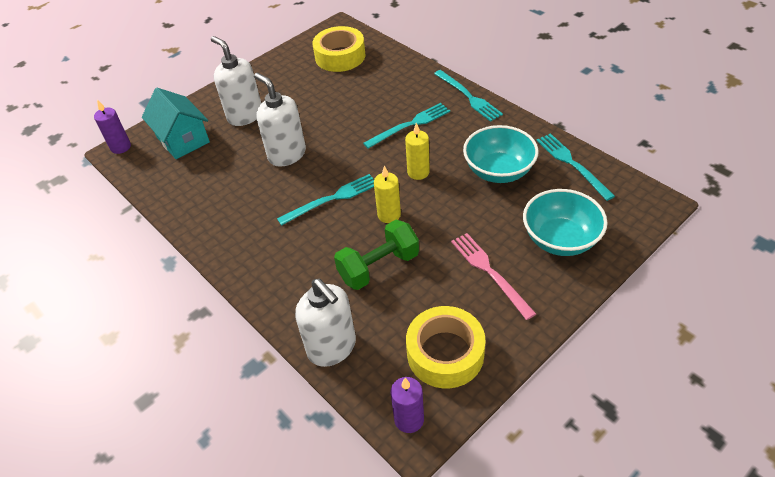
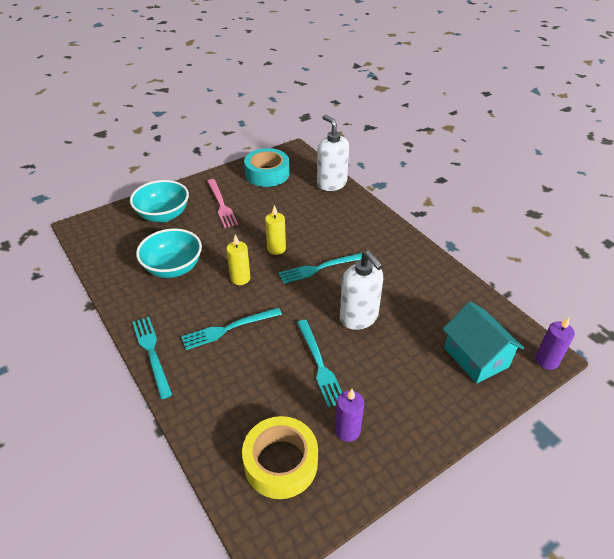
camera: 175 degrees left, 5 degrees down
(245, 115) = (409, 378): white soap dispenser -> none
(378, 267) = (293, 217): green dumbbell -> none
(409, 419) = (295, 154): purple candle -> purple candle (347, 430)
(445, 353) = (267, 174): yellow tape -> turquoise tape
(572, 164) = (111, 263): turquoise fork -> turquoise fork (319, 364)

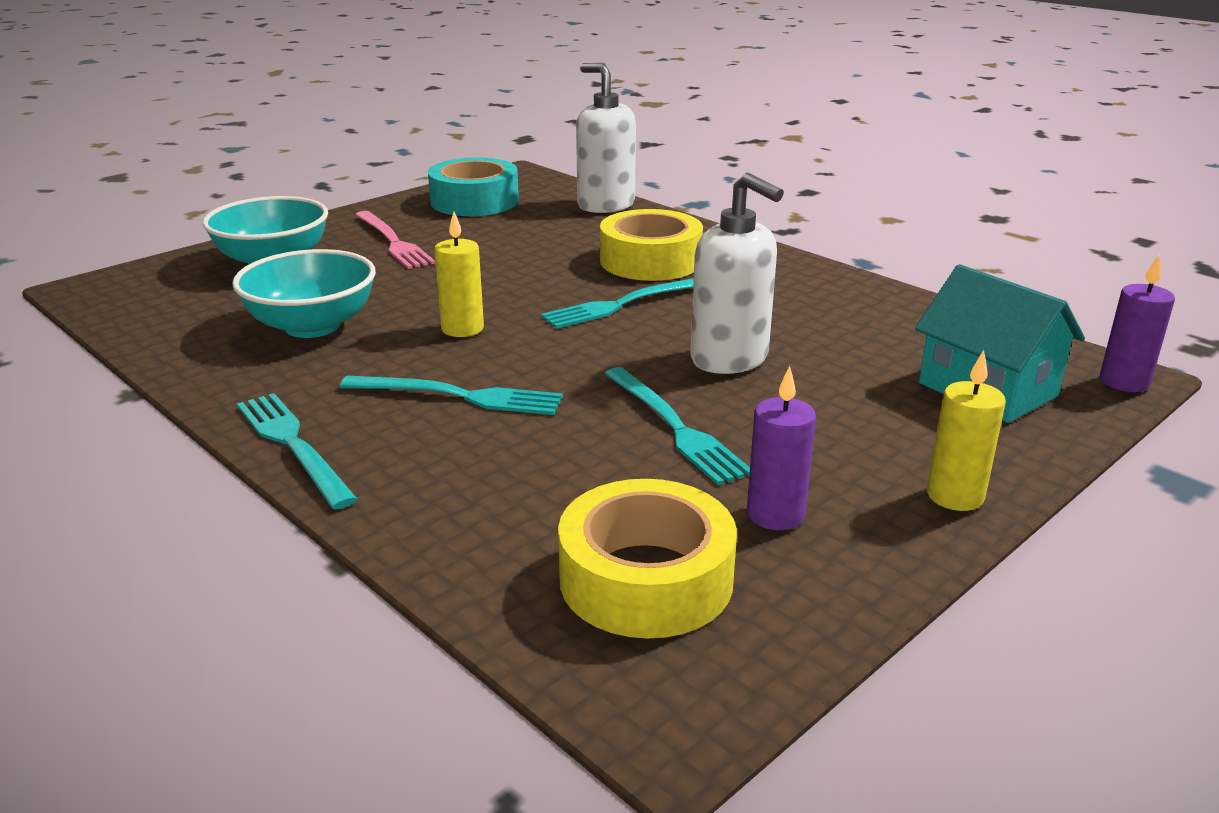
camera: 10 degrees left, 15 degrees down
(228, 328) = (459, 396): turquoise fork -> turquoise fork turned 135 degrees counterclockwise
(276, 249) = (525, 287): yellow candle -> yellow candle (955, 496)
(342, 234) = (650, 261): none -> yellow tape

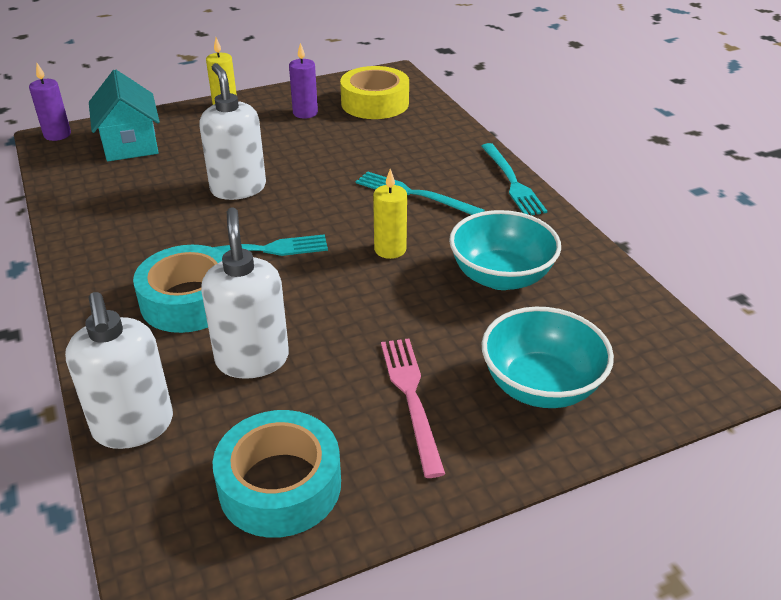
camera: 160 degrees left, 10 degrees up
(548, 240) = (252, 359): none -> white soap dispenser
(650, 261) = (189, 300): yellow tape -> turquoise tape
(675, 427) = (311, 155): turquoise fork -> none

